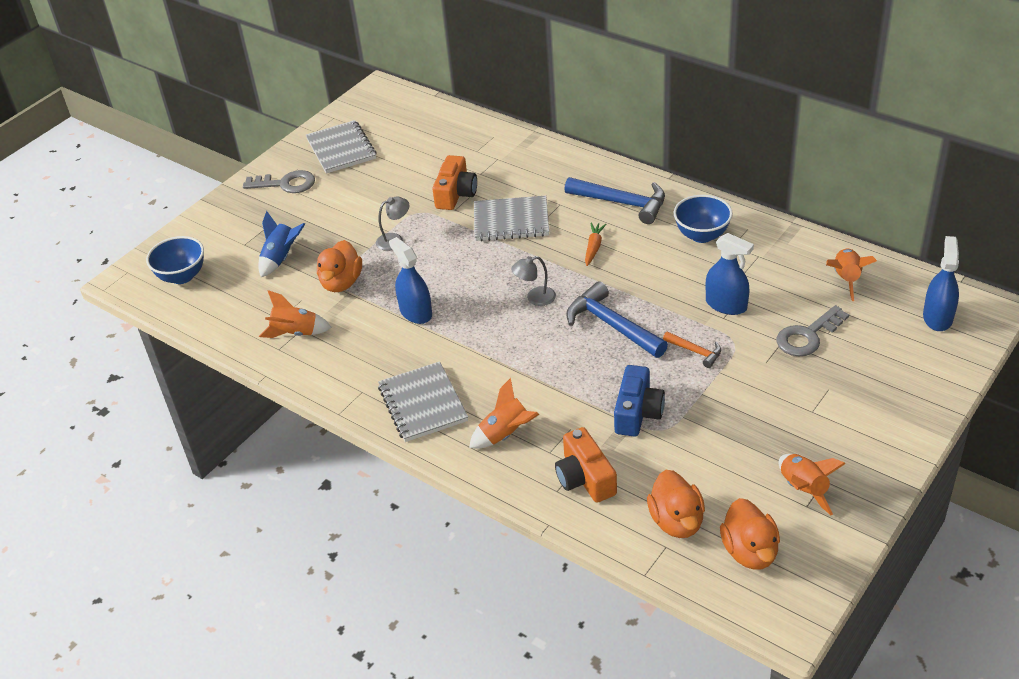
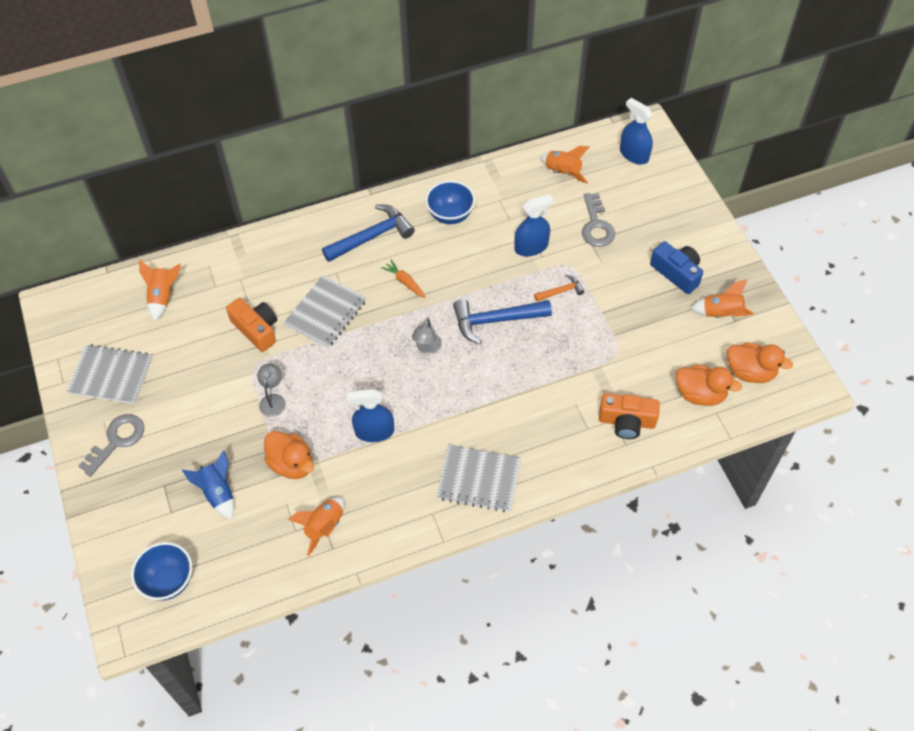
camera: 60 degrees left, 15 degrees up
(506, 434) = (551, 444): orange rocket -> orange rocket (163, 296)
(637, 412) = (591, 357): blue camera -> blue camera (676, 273)

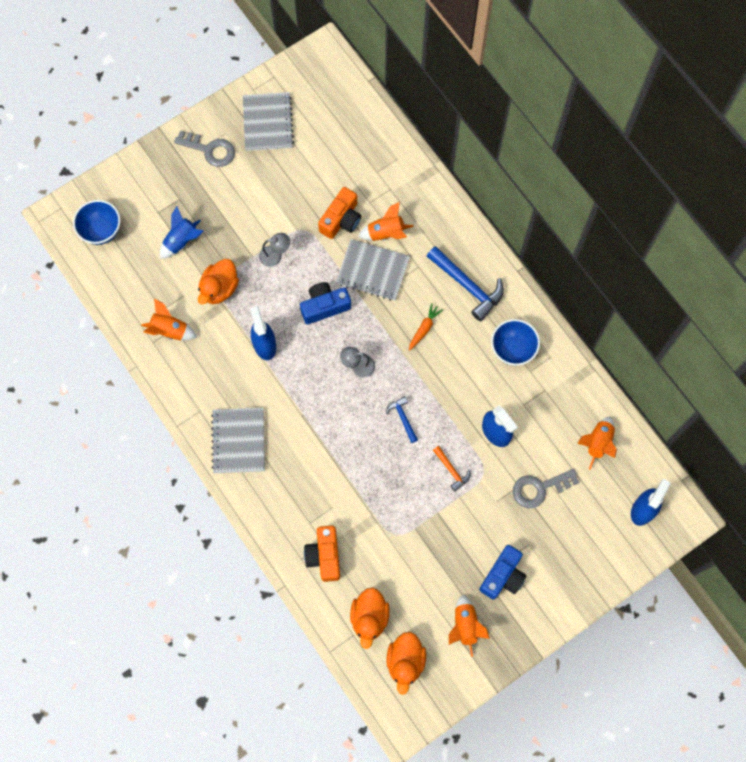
camera: 75 degrees right, 15 degrees up
(163, 296) = (355, 134): orange rocket -> orange rocket (386, 233)
(350, 365) = (324, 306): none -> blue camera
(495, 320) = (403, 418): blue hammer -> blue hammer, size x0.52

